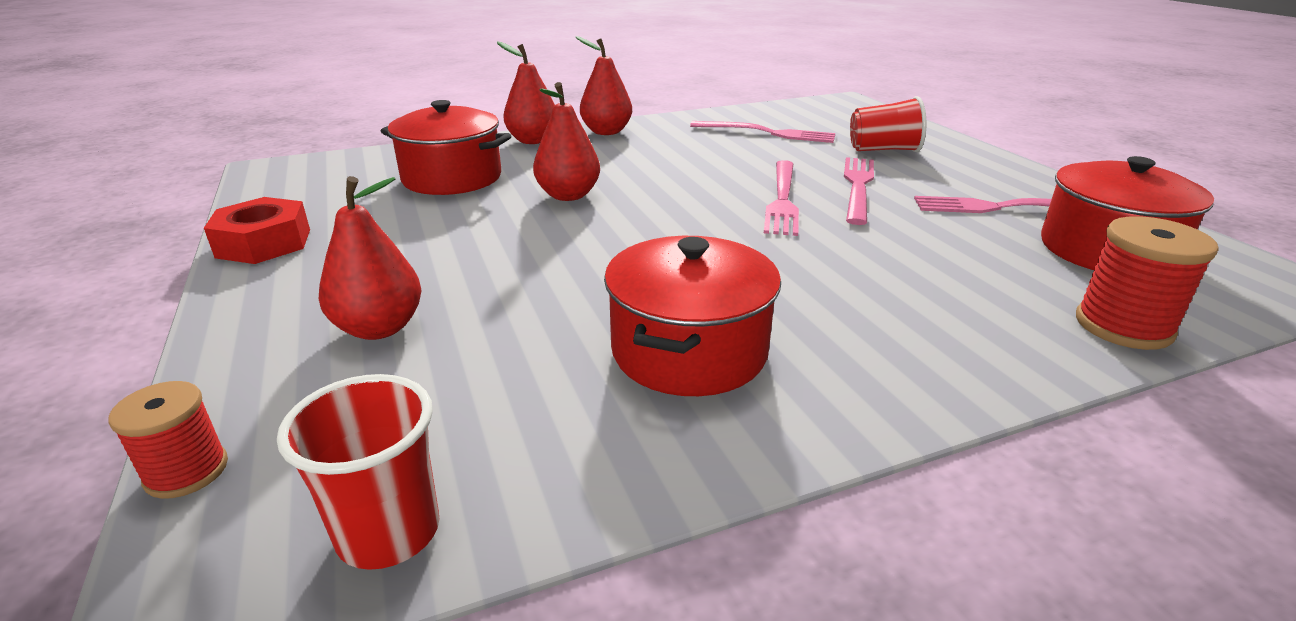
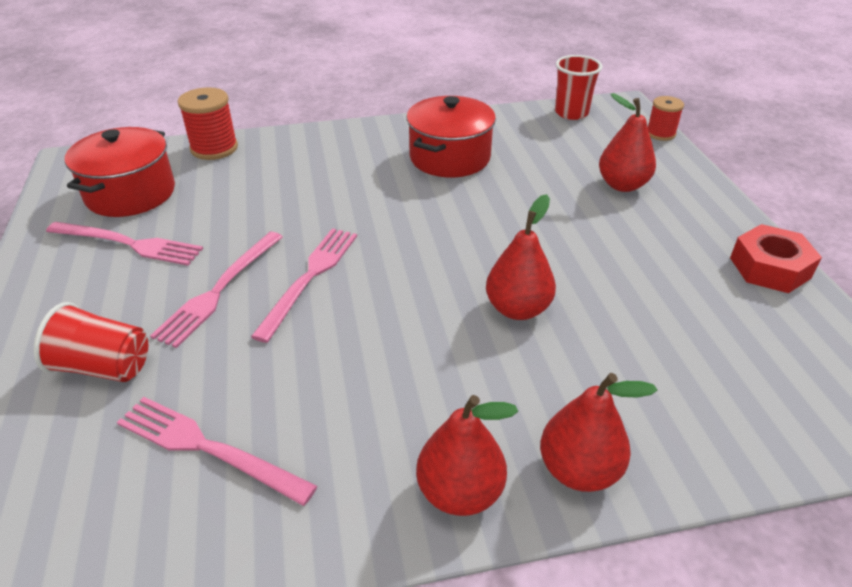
camera: 170 degrees left, 10 degrees up
(452, 178) = (657, 362): red pot -> none

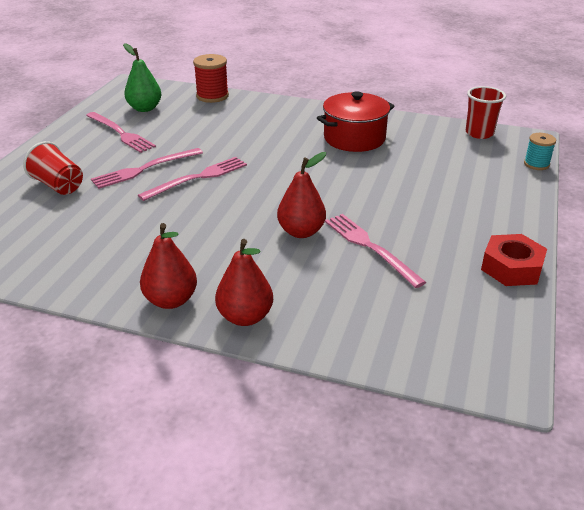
camera: 30 degrees right, 5 degrees down
(130, 193) = (144, 108): red pot -> green pear
(208, 448) = (72, 236): pink fork -> pink fork (370, 247)
(622, 185) = (461, 187): red pear -> none
(660, 134) = (536, 164): red spool -> turquoise spool

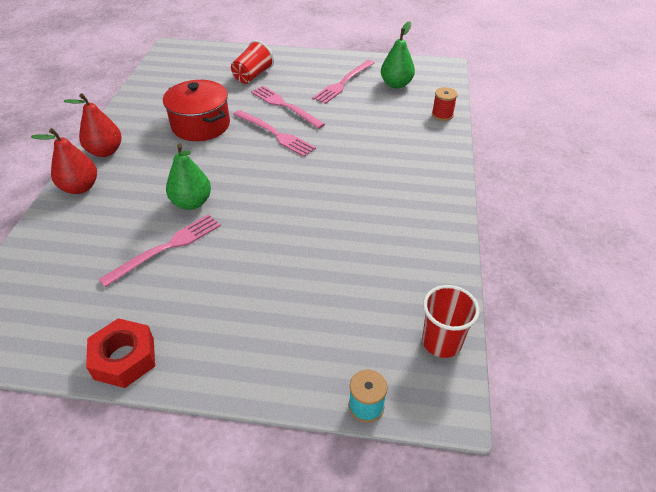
camera: 80 degrees right, 10 degrees up
(212, 96) = (442, 115): red spool -> red spool, size x0.65
(301, 232) = (192, 203): red pear -> green pear
(354, 138) = (383, 222): red pot -> red pot (201, 125)

